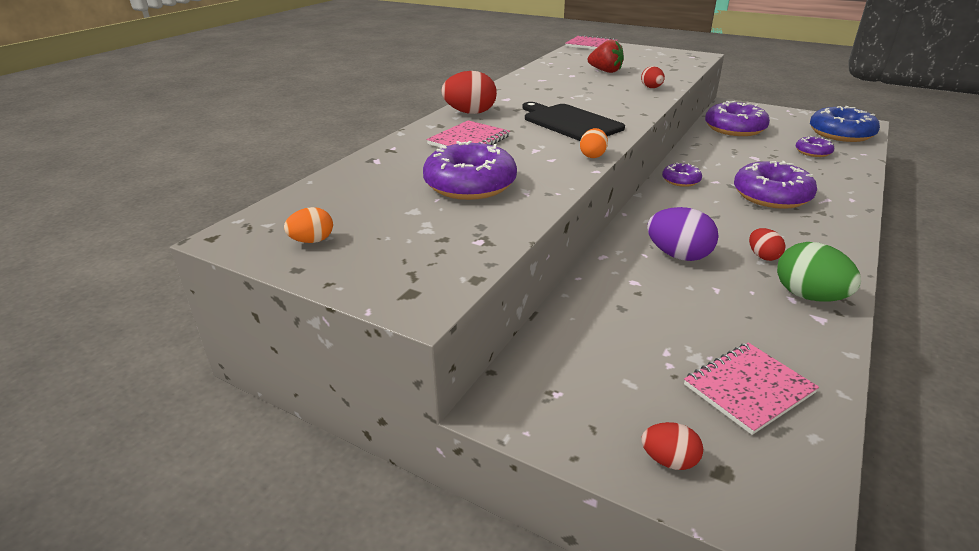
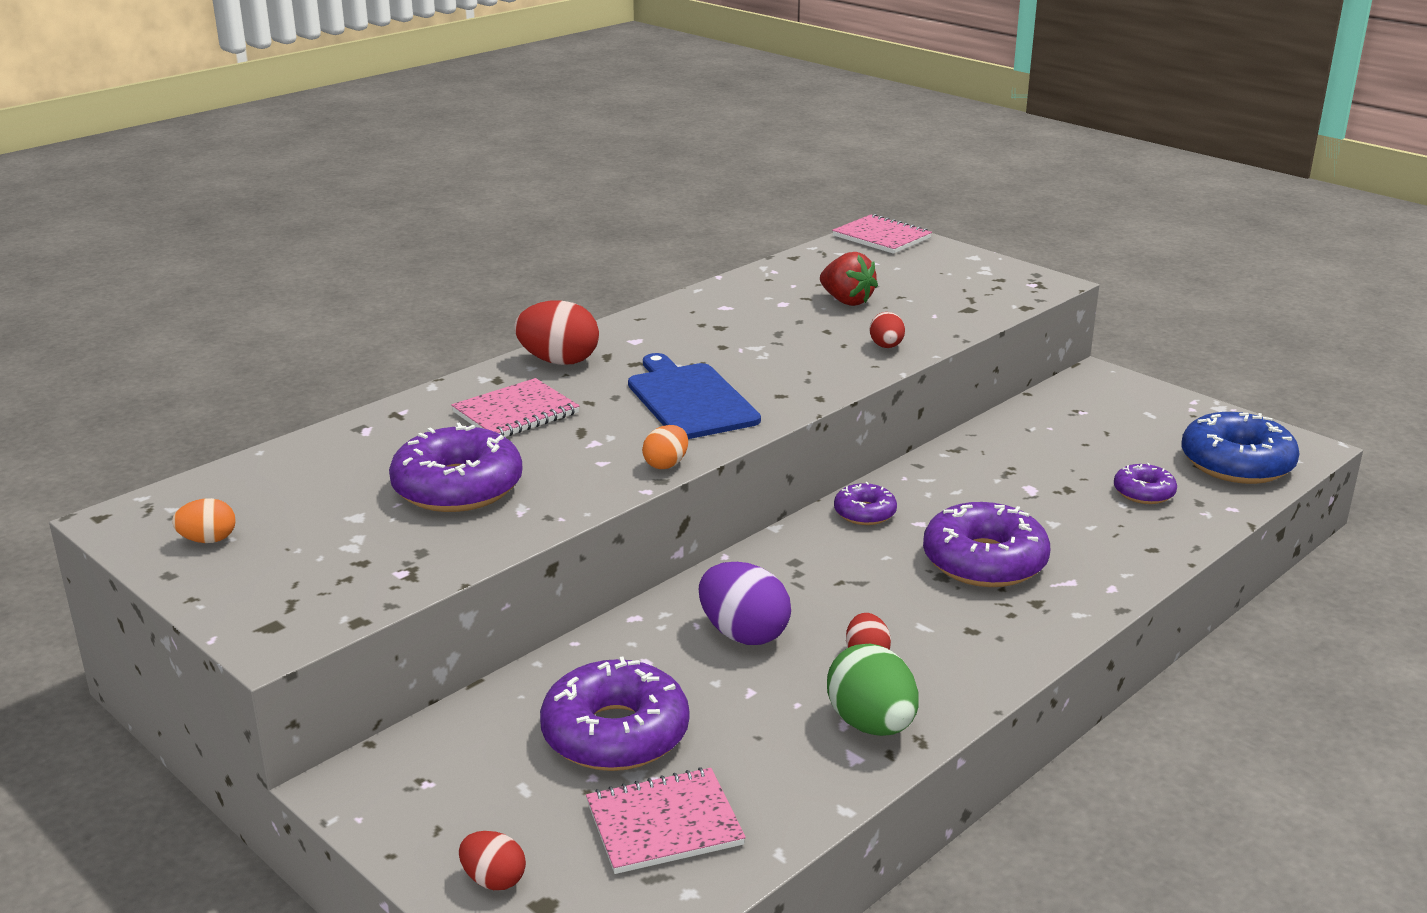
camera: 15 degrees right, 5 degrees down
(570, 122) = (690, 399): black cutting board -> blue cutting board
(734, 128) = (1054, 427): purple donut -> purple donut (615, 733)

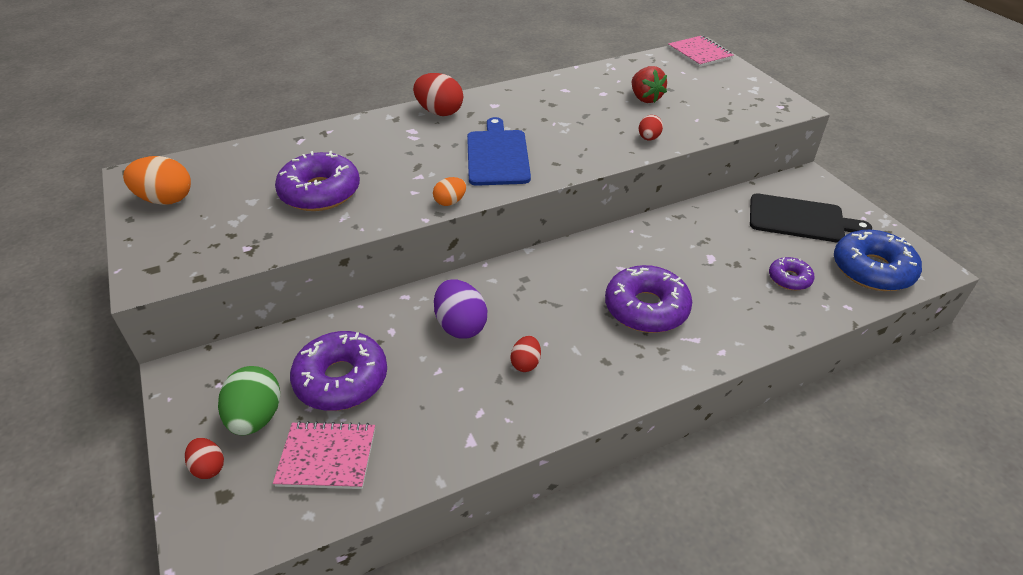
camera: 20 degrees right, 15 degrees up
(208, 540) = (166, 199): orange egg -> orange egg, size x1.77
(516, 413) = (389, 145): pink notebook -> none
(864, 513) = (590, 252): purple donut -> none
(871, 725) = (496, 418): green egg -> green egg (256, 417)
(1115, 424) = (800, 219): none -> black cutting board

